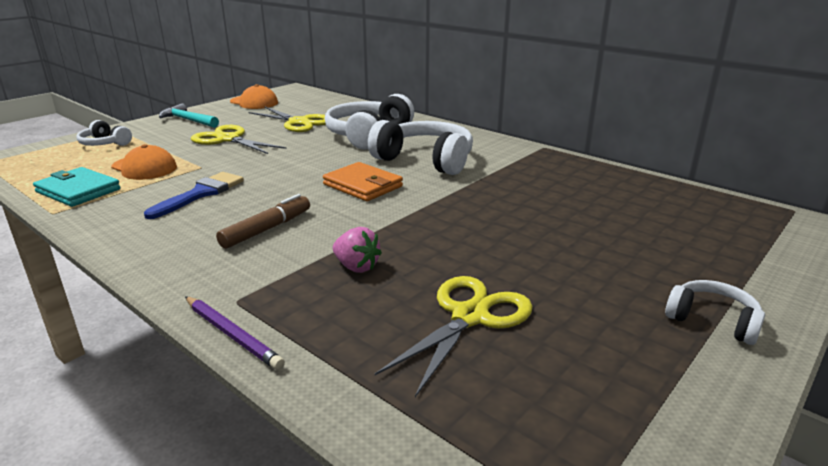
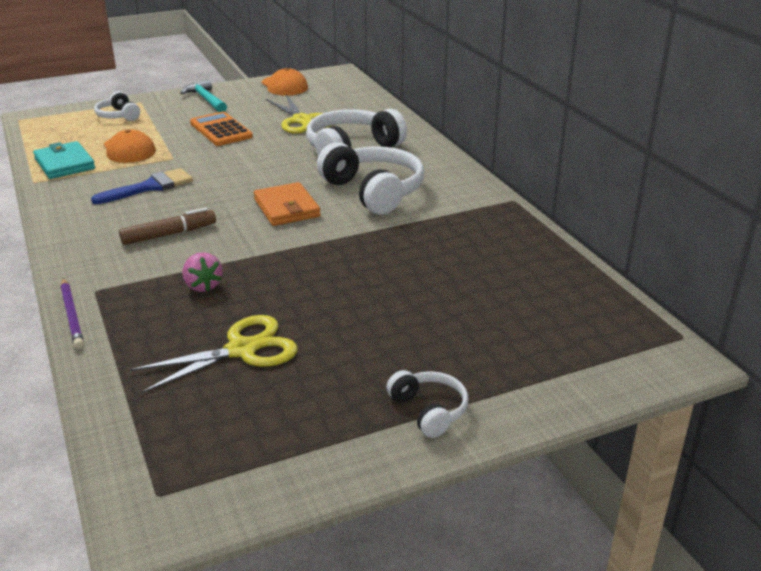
camera: 25 degrees right, 5 degrees up
(228, 139) = (221, 130): yellow scissors -> orange calculator

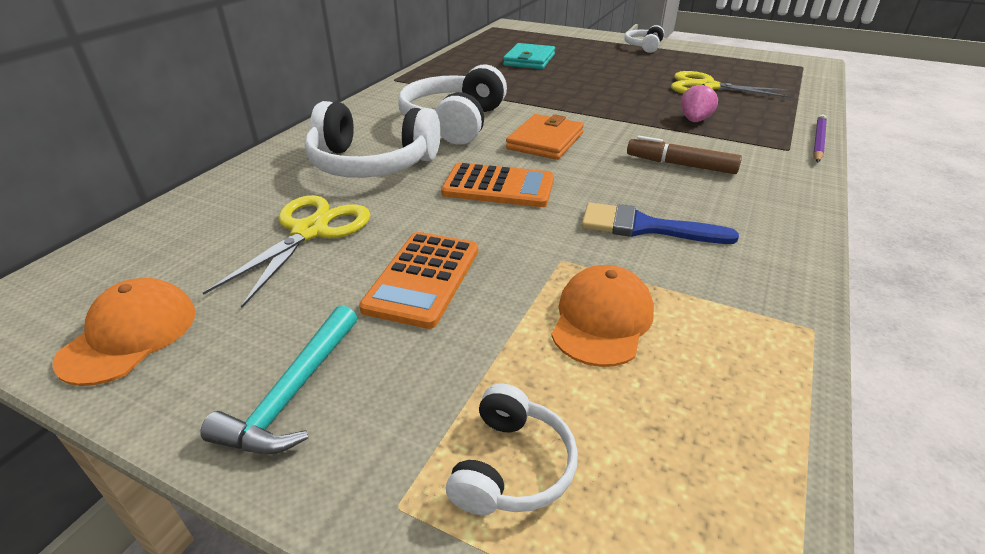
camera: 130 degrees left, 5 degrees up
(65, 164) = (737, 347): turquoise wallet -> turquoise wallet (529, 60)
(259, 170) = (498, 187): none -> orange calculator

